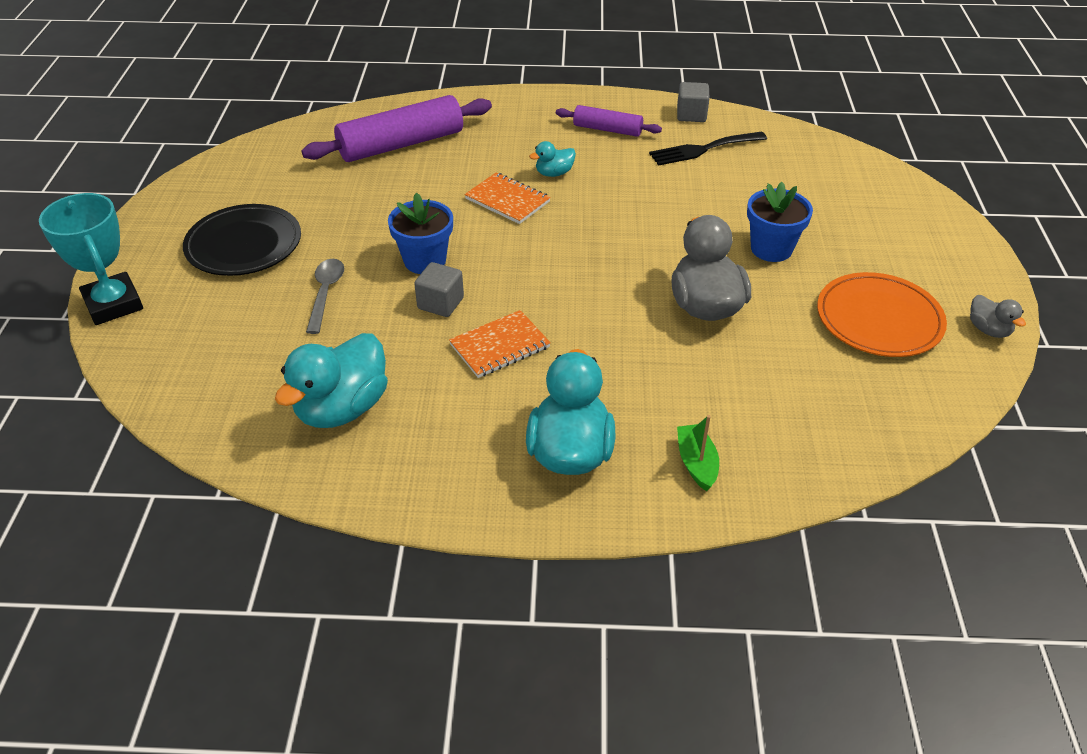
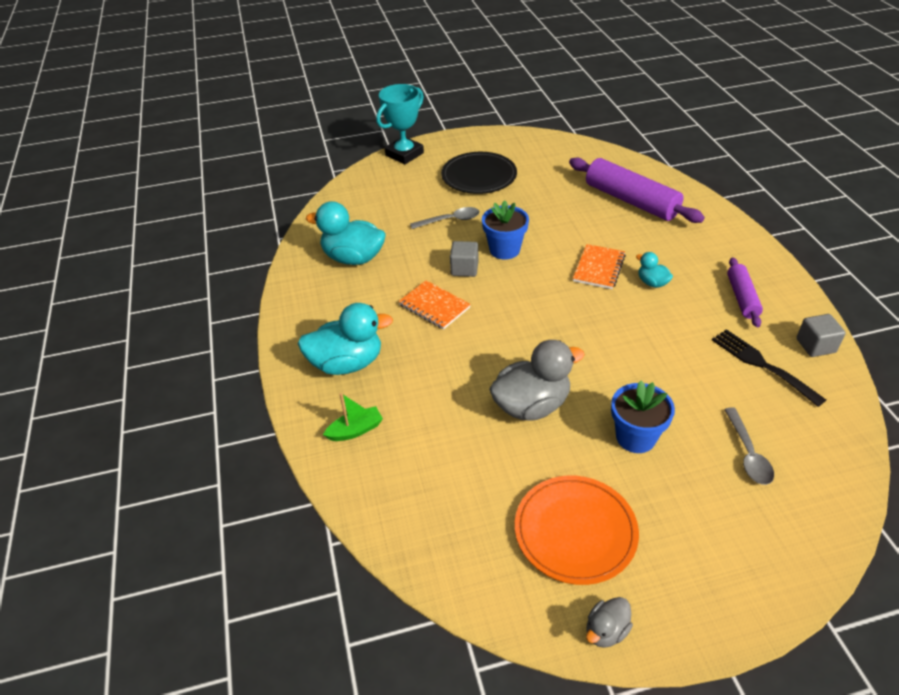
camera: 75 degrees right, 0 degrees up
(808, 192) = (748, 453): none -> grey spoon

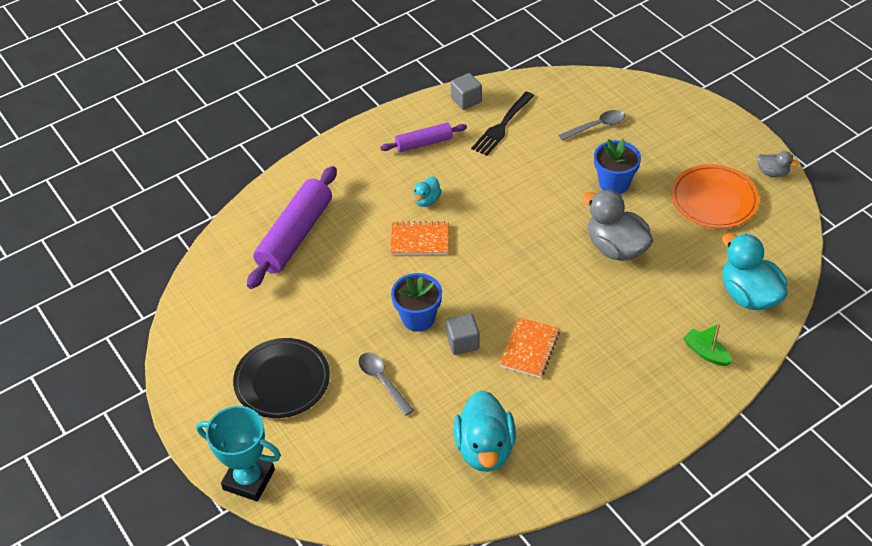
camera: 110 degrees left, 5 degrees up
(347, 363) = (637, 390): turquoise duck -> turquoise duck (749, 295)

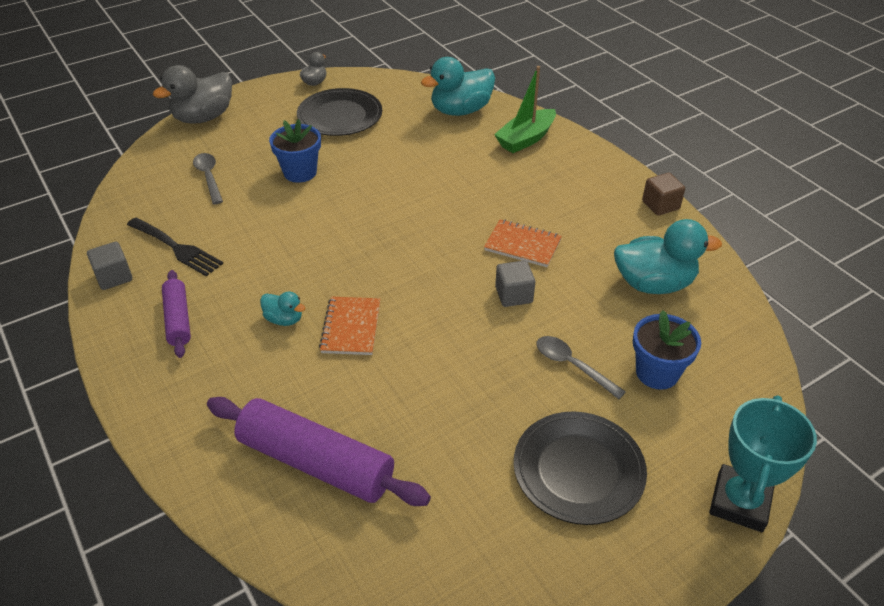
camera: 90 degrees left, 5 degrees down
(382, 381) = (572, 366): grey spoon -> grey spoon turned 75 degrees clockwise
(418, 318) = (477, 332): blue flower pot -> blue flower pot (657, 373)
(607, 467) = (660, 205): none -> brown cube
(616, 248) = (391, 178): grey duck -> grey duck (203, 117)
(706, 352) = (526, 139): green boat -> green boat, size x1.58
(714, 199) = (340, 116): orange plate -> black plate

